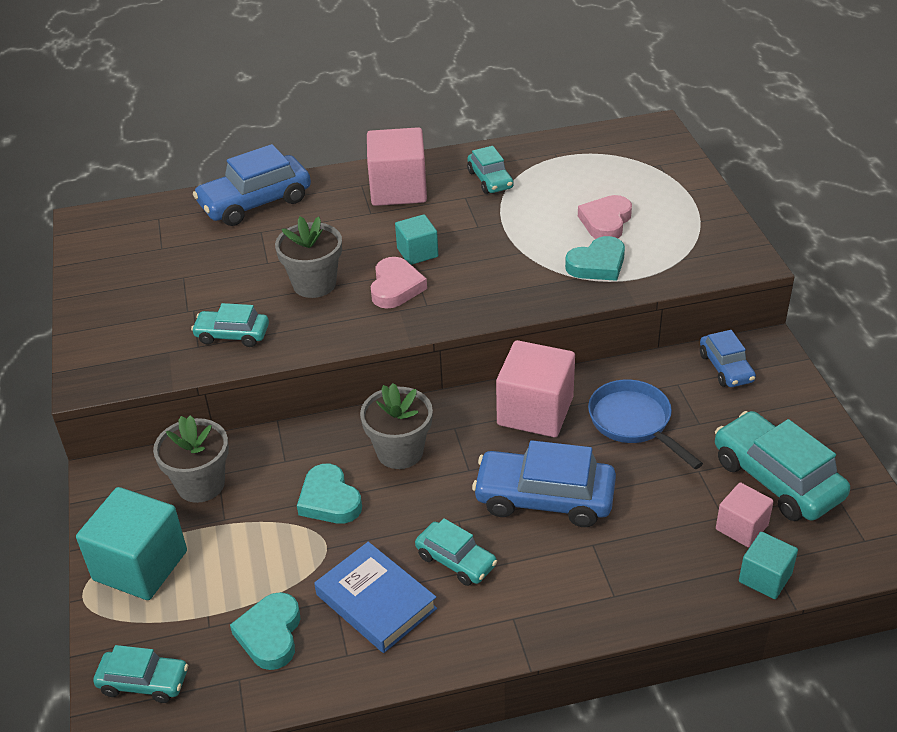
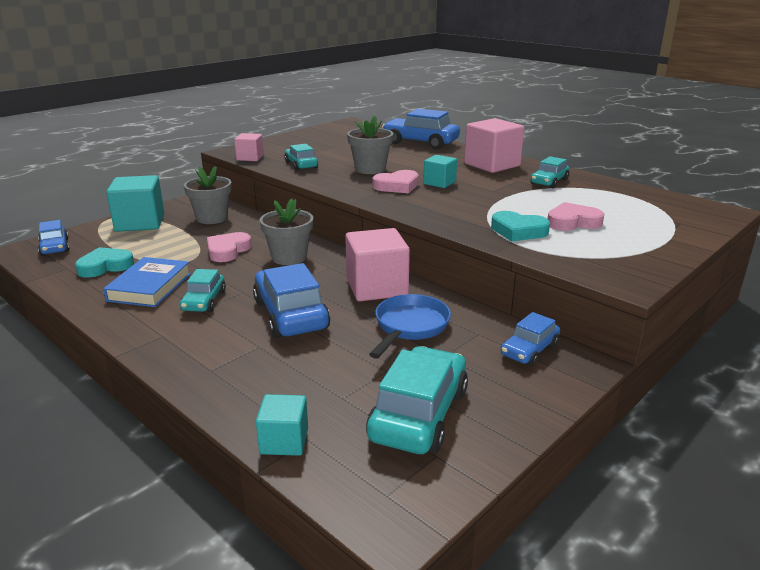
camera: 55 degrees right, 15 degrees down
(144, 682) = (55, 247): turquoise car -> blue car
(329, 500) = (228, 250): turquoise heart -> pink heart
(741, 527) = (337, 411): pink cube -> pink cube (250, 158)

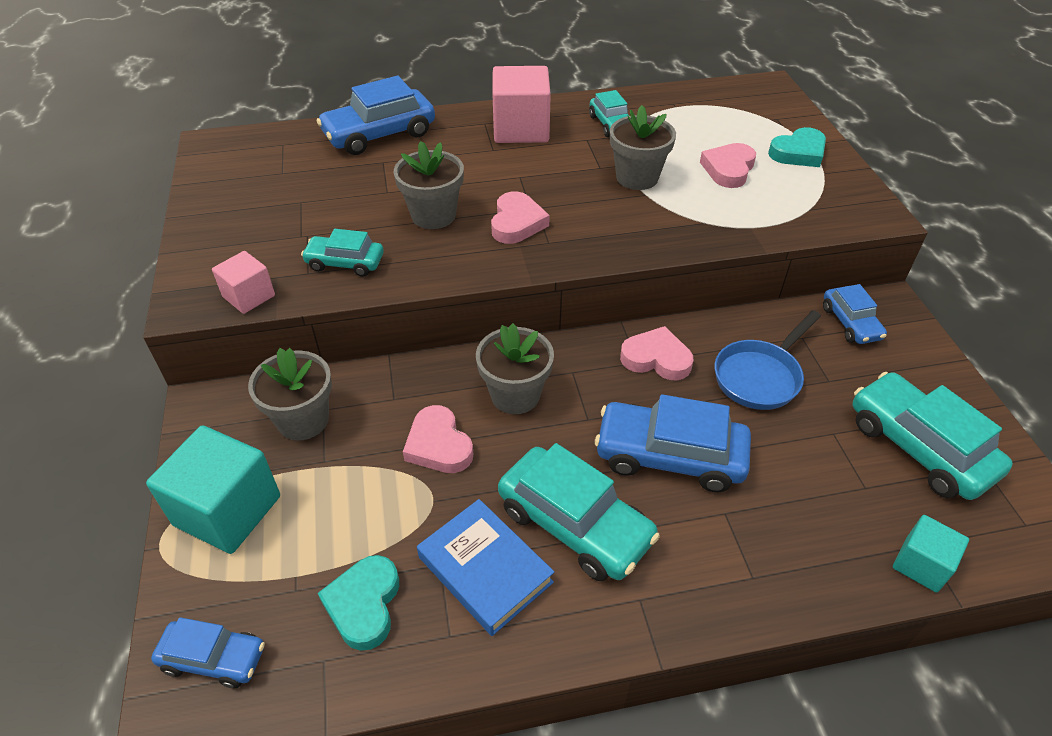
camera: 55 degrees left, 20 degrees up
(204, 301) = (575, 524): turquoise car -> turquoise car, size x1.73
(376, 287) = (656, 358): pink cube -> pink heart
(409, 327) = (760, 376): blue pan -> blue pan turned 105 degrees counterclockwise
(439, 183) = (539, 190): turquoise cube -> none
(504, 201) = (637, 177): none -> grey flower pot
(518, 231) = (723, 210): turquoise heart -> turquoise heart (798, 153)

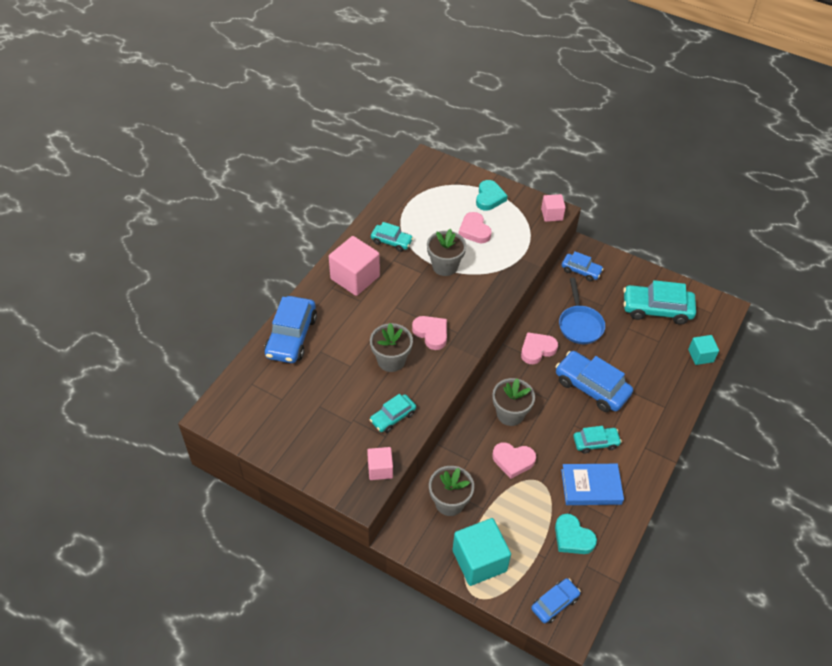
camera: 50 degrees left, 5 degrees up
(575, 524) = (595, 443): turquoise car -> turquoise car, size x0.58
(670, 456) = (591, 387): blue car -> blue car turned 75 degrees clockwise
(867, 213) = (552, 214): none -> pink cube

